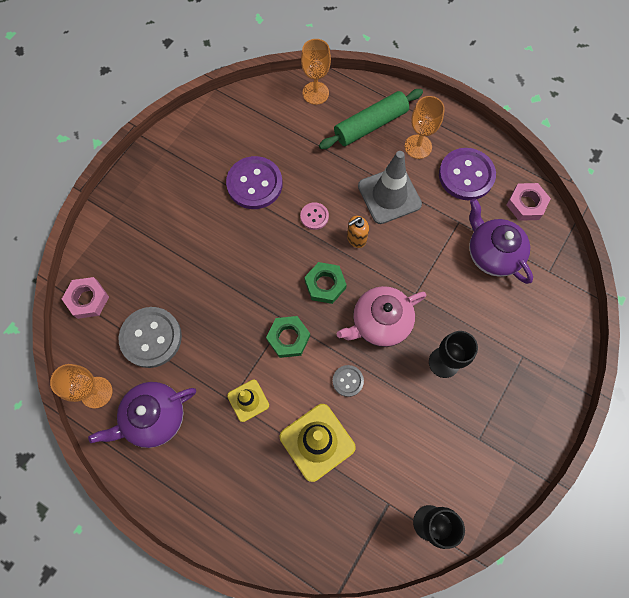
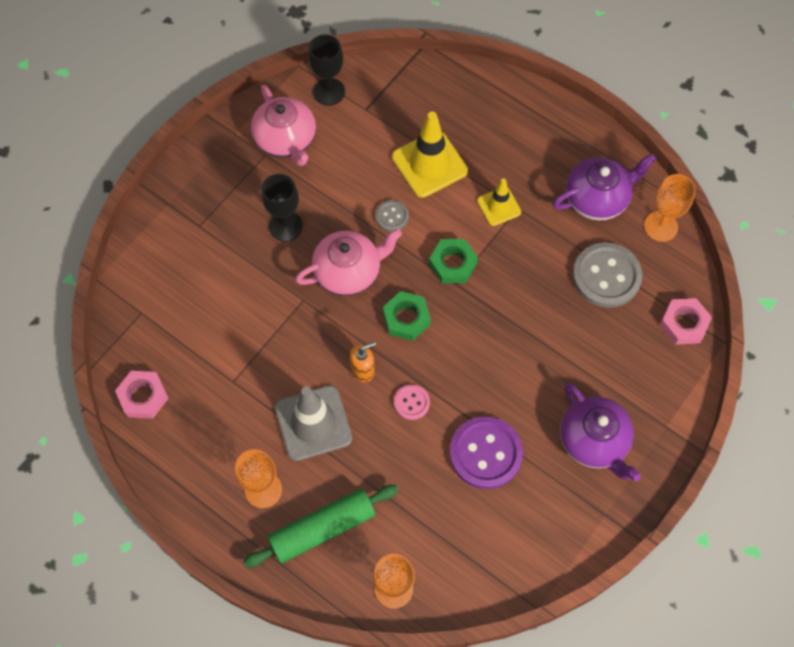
camera: 175 degrees left, 5 degrees down
(462, 457) = (286, 140): none -> pink teapot
(466, 175) = (209, 442): purple button -> none
(492, 253) = (202, 339): purple teapot -> purple teapot (594, 441)

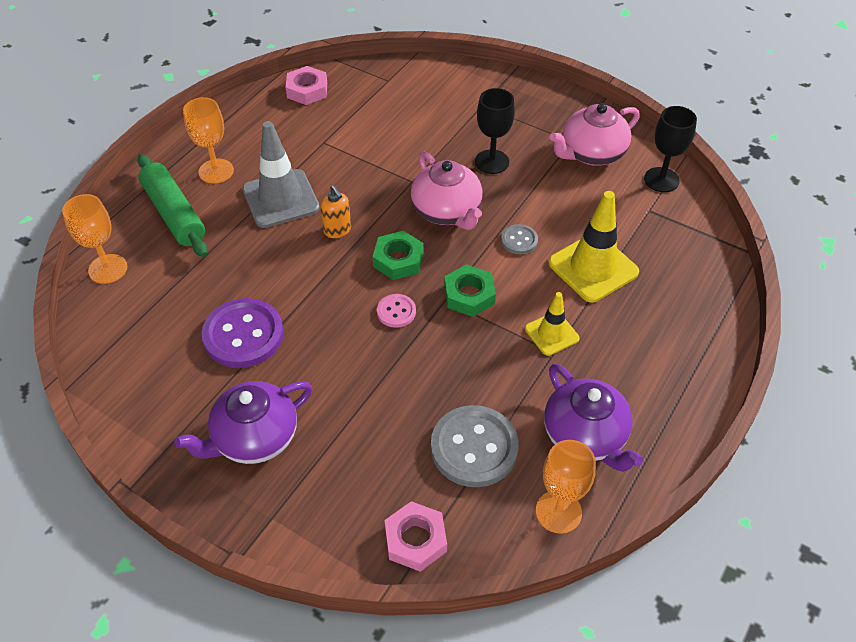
camera: 85 degrees right, 15 degrees down
(411, 402) = (302, 270): pink button -> pink button (396, 312)

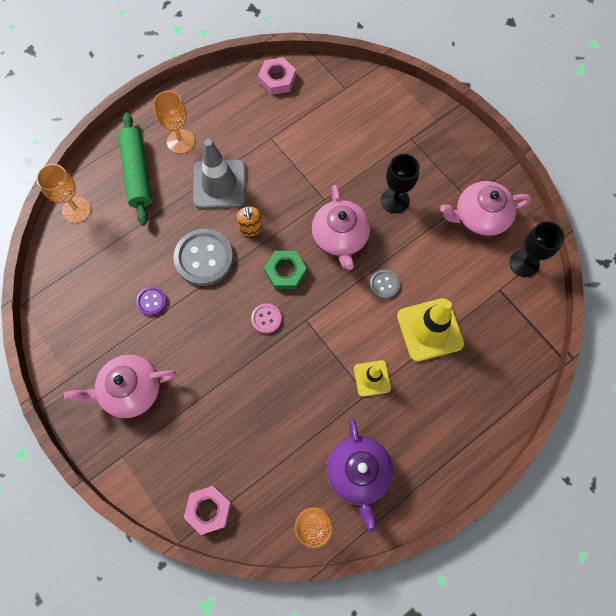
camera: 20 degrees right, 20 degrees up
(243, 335) = (151, 301): purple button -> purple button, size x0.50
(254, 438) = (131, 390): purple teapot -> pink teapot
(469, 295) = (325, 322): green nut -> none
(474, 448) = (276, 453): grey button -> grey button (204, 258)

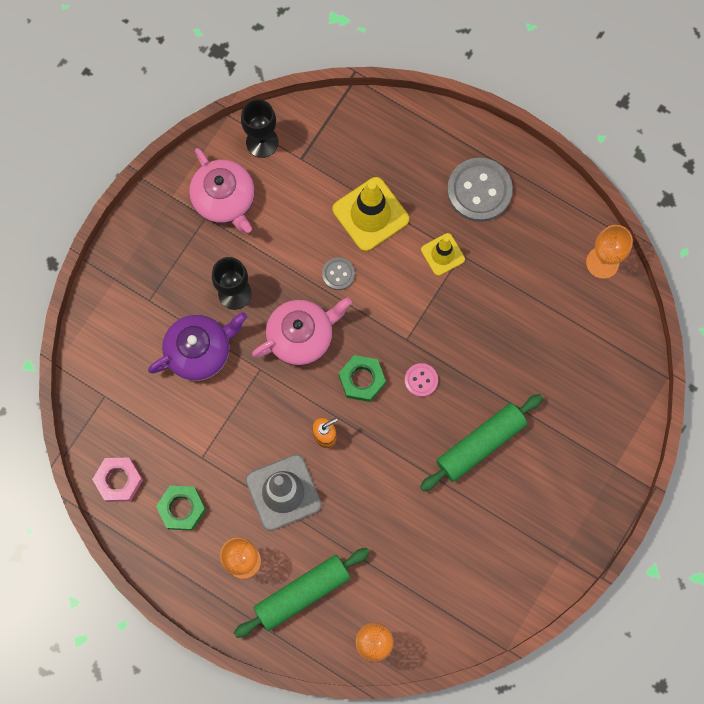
camera: 110 degrees left, 5 degrees up
(131, 390) = (548, 487): pink teapot -> none
(151, 301) = (448, 508): purple button -> none
(192, 347) = (480, 444): none -> green rolling pin
(204, 258) = (378, 472): grey button -> grey button (479, 191)
(209, 510) = (628, 362): pink nut -> none
(238, 113) = (181, 508): none -> green nut
(358, 473) = (539, 237): purple teapot -> purple teapot (200, 351)

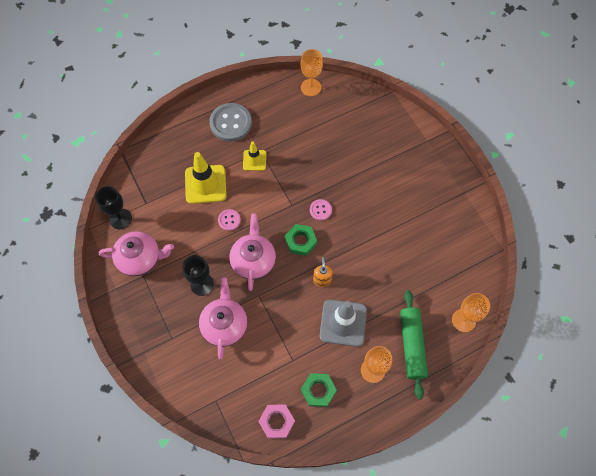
camera: 60 degrees left, 10 degrees down
(200, 351) = (225, 324): purple teapot -> pink teapot
(338, 274) = (229, 220): grey button -> pink button
(480, 444) = (376, 199): green rolling pin -> none

